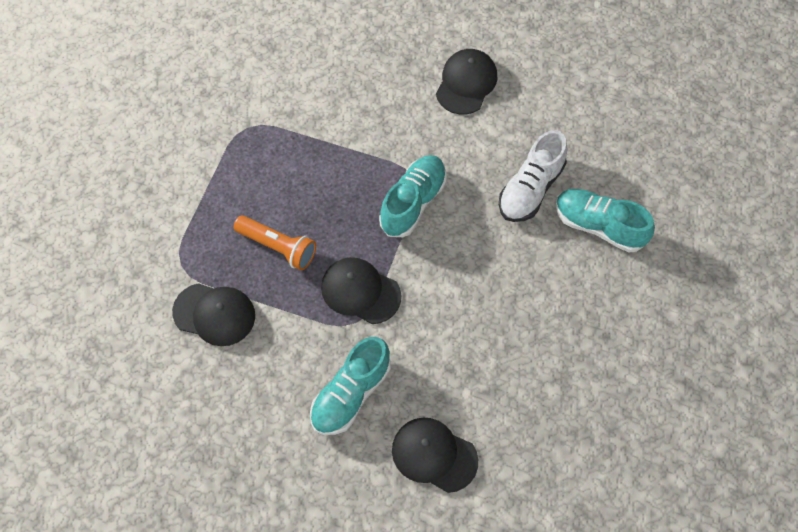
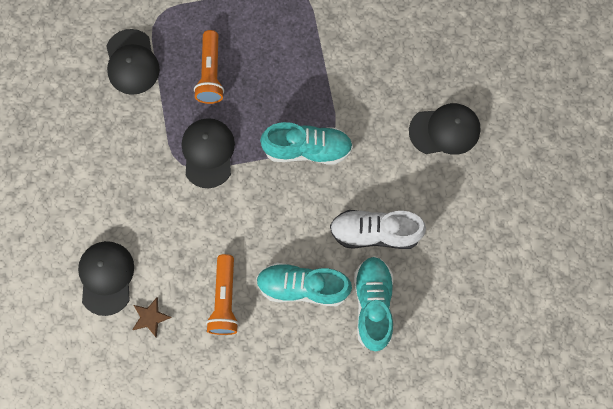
camera: 60 degrees right, 10 degrees up
(351, 394) = (122, 192): turquoise shoe -> turquoise shoe (302, 287)
(501, 432) = (150, 317): none -> brown star
(522, 352) = (224, 299): none -> orange flashlight

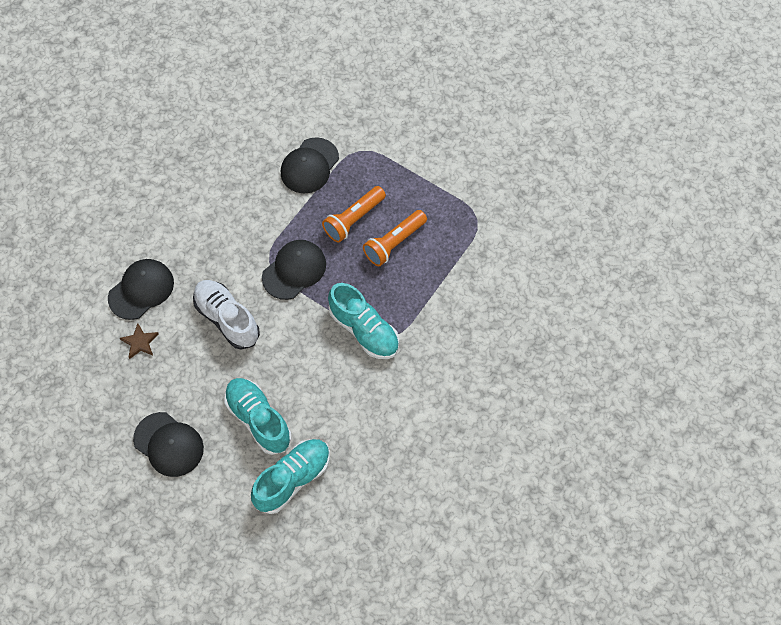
camera: 45 degrees right, 10 degrees down
(224, 299) = (199, 377): orange flashlight -> orange flashlight (394, 243)
(375, 233) = (348, 431): white shoe -> white shoe (227, 319)
(445, 130) = (478, 408): black cap -> black cap (169, 444)

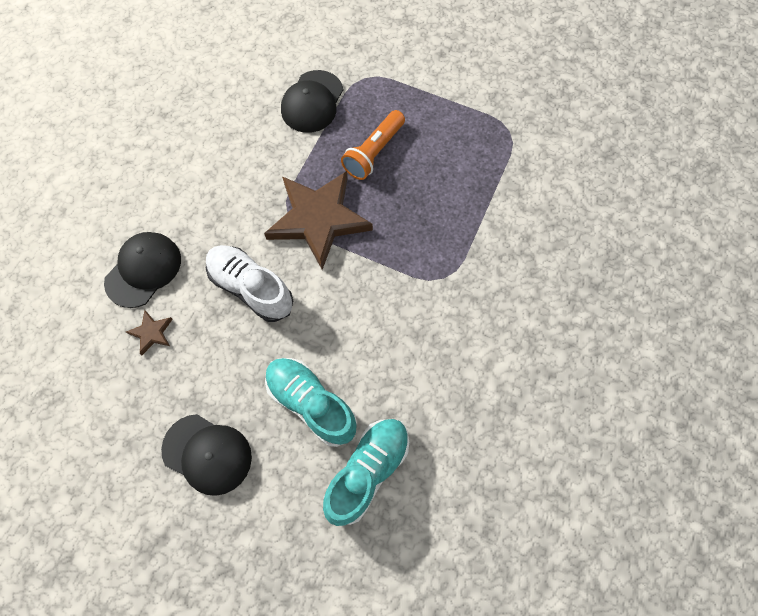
camera: 10 degrees left, 5 degrees up
(294, 270) = (318, 219): black cap -> brown star
(364, 330) = (413, 275): turquoise shoe -> none
(394, 243) = (425, 171): orange flashlight -> none

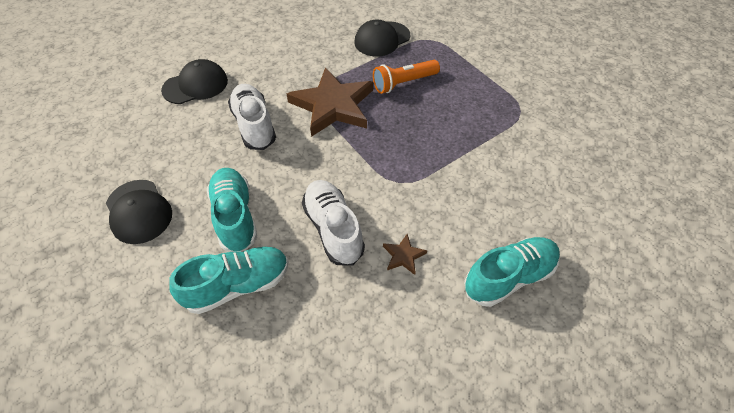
camera: 30 degrees right, 15 degrees down
(151, 333) = (169, 122): brown star -> brown star (403, 256)
(415, 363) = (333, 229): none -> white shoe
(596, 325) = (509, 277): none -> turquoise shoe

